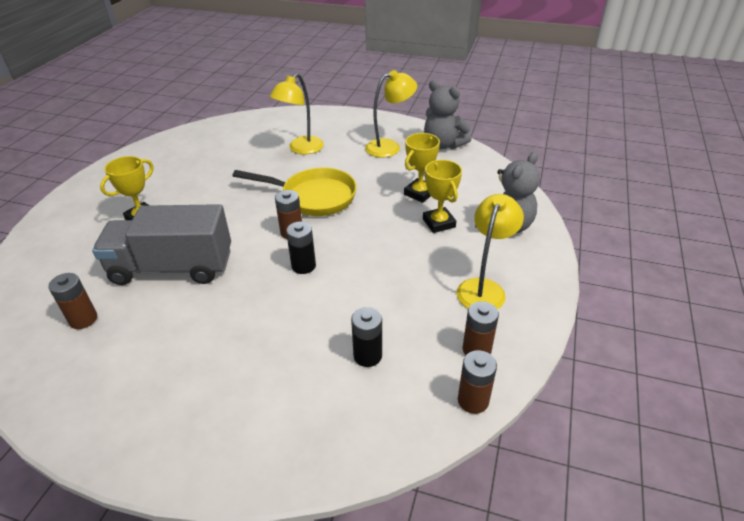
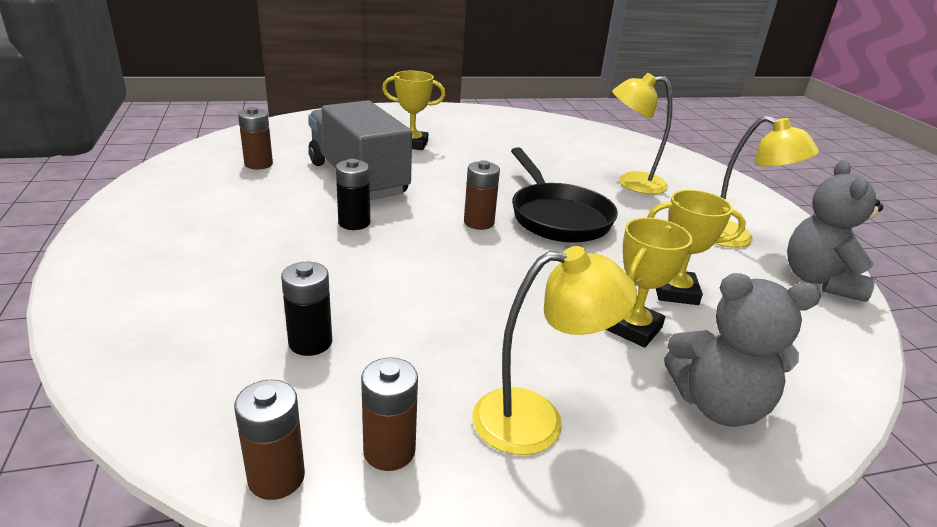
camera: 55 degrees right, 10 degrees down
(303, 266) = (430, 247): black battery -> black battery (354, 223)
(313, 197) = (557, 216): yellow pan -> black pan

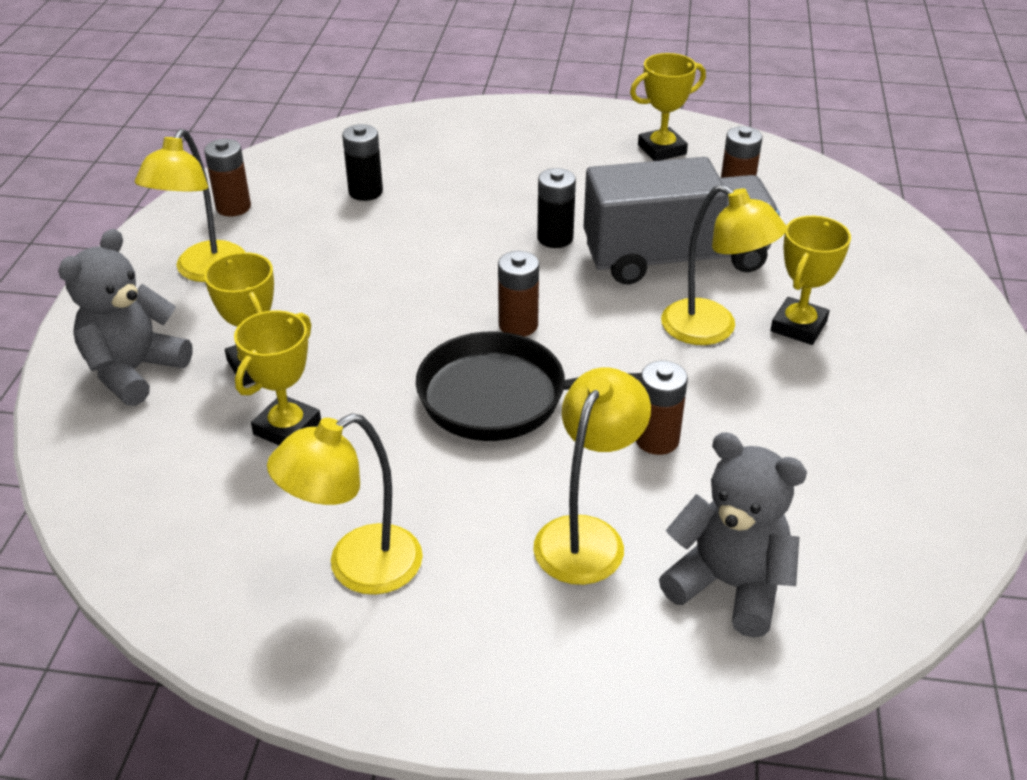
camera: 115 degrees right, 10 degrees up
(186, 193) = (661, 149): none -> yellow trophy
(276, 477) = (248, 169): brown battery -> brown battery (657, 440)
(433, 164) = (712, 329): none -> yellow lamp
(819, 281) = (211, 592): grey teddy bear -> grey teddy bear (729, 585)

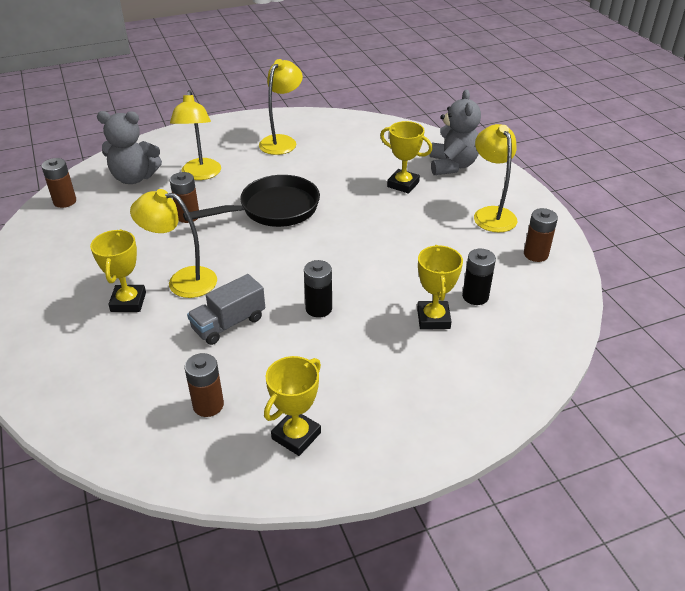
camera: 150 degrees right, 0 degrees up
(287, 428) = (359, 168): yellow trophy -> yellow trophy (433, 318)
(518, 325) = (296, 245): brown battery -> brown battery (65, 201)
(675, 258) = (229, 323): grey truck -> grey truck, size x0.55

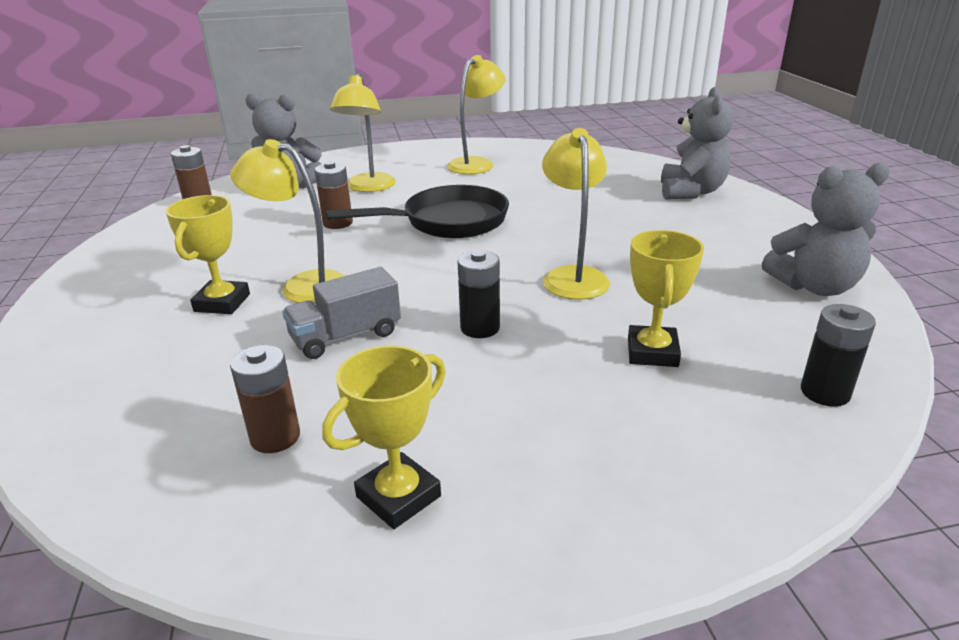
camera: 10 degrees right, 10 degrees down
(403, 184) = (623, 206): yellow trophy -> none
(475, 296) = (720, 330): black battery -> black battery (825, 392)
(491, 214) = (745, 240): yellow lamp -> yellow lamp (573, 276)
(535, 254) = (814, 286): brown battery -> grey teddy bear

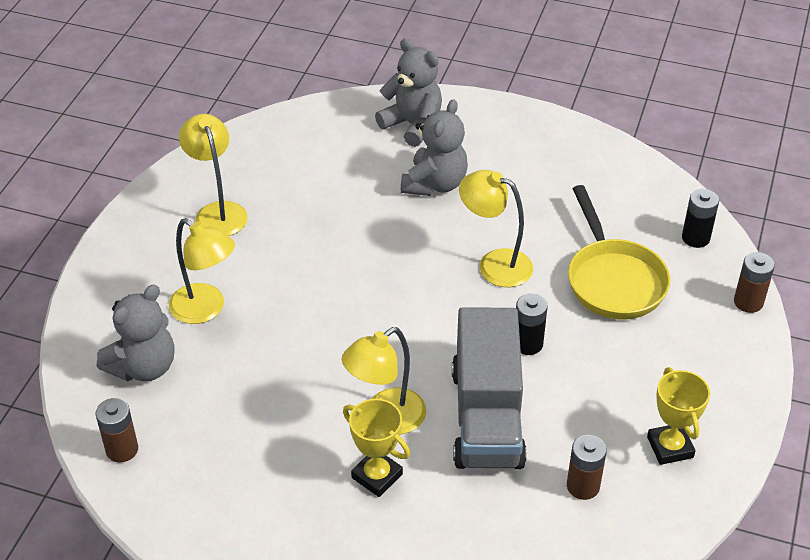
camera: 60 degrees left, 15 degrees up
(337, 223) = (276, 359): brown battery -> brown battery (748, 302)
(346, 336) = (487, 417): grey truck -> grey truck, size x1.82
(447, 222) = (339, 289): black pan -> none
(652, 352) = (613, 280): yellow trophy -> yellow pan
(814, 286) = (597, 165): grey teddy bear -> grey teddy bear (435, 184)

